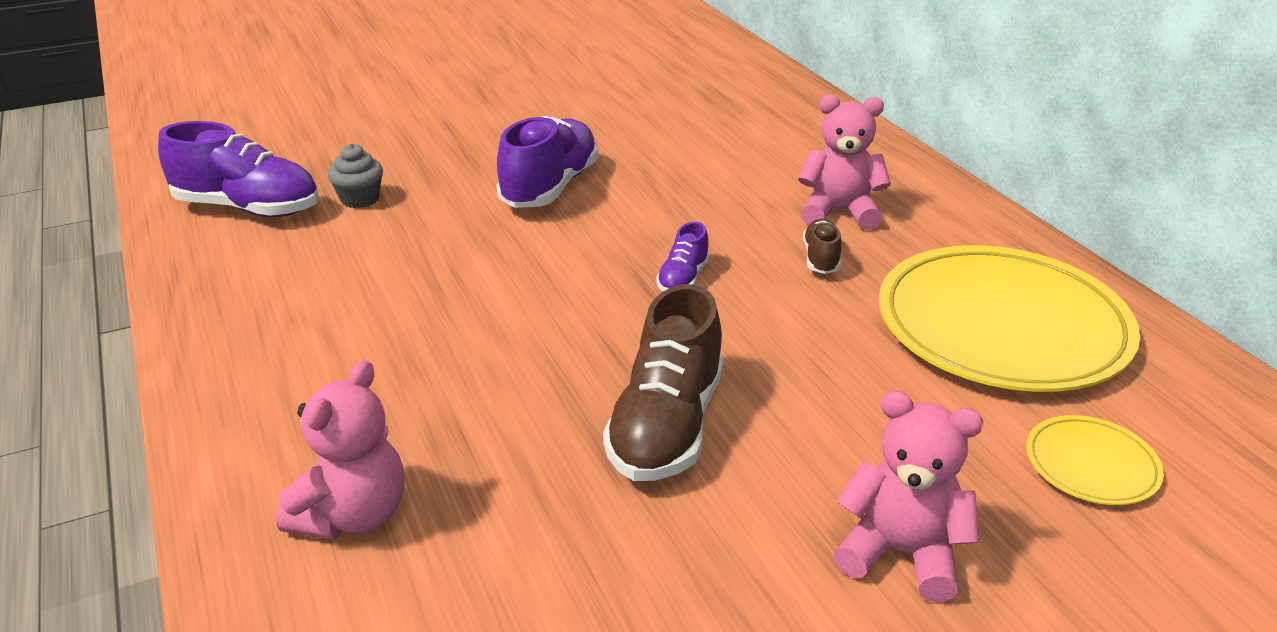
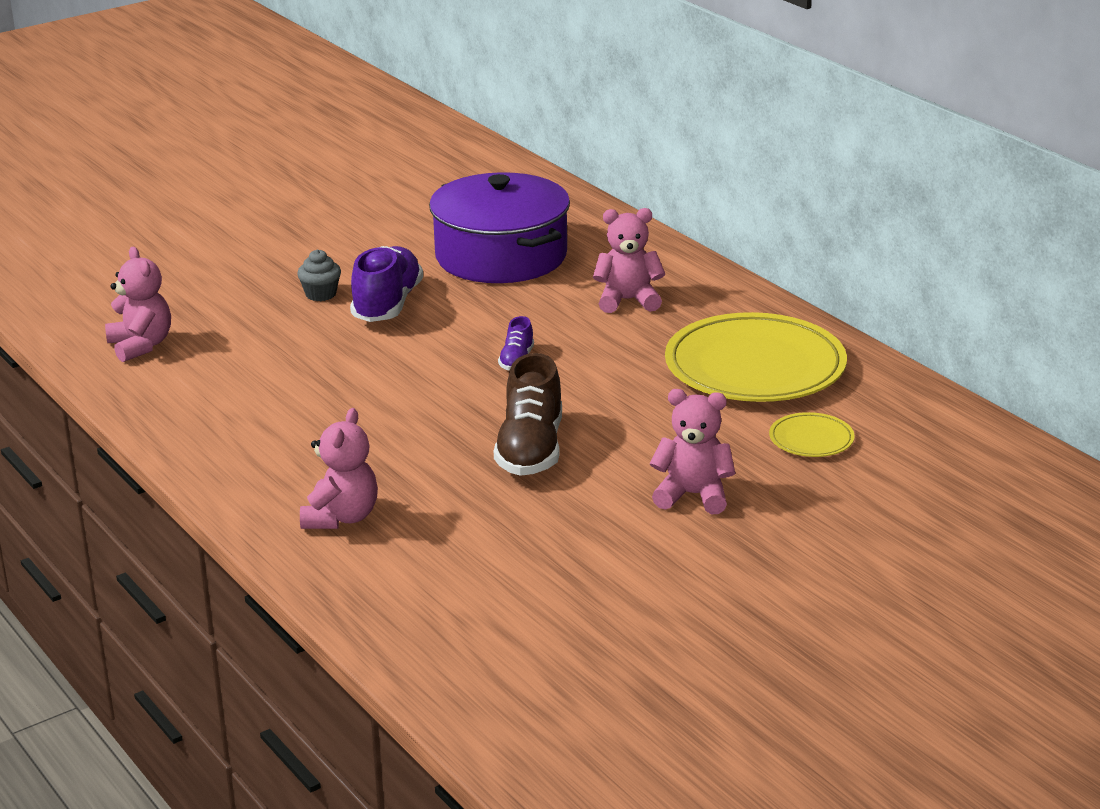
camera: 10 degrees left, 5 degrees down
(248, 208) = (141, 346): purple shoe -> pink teddy bear
(360, 199) = (231, 329): grey cupcake -> grey cupcake (321, 294)
(698, 143) = (501, 256): none -> purple pot
(821, 258) = (619, 335): brown shoe -> none

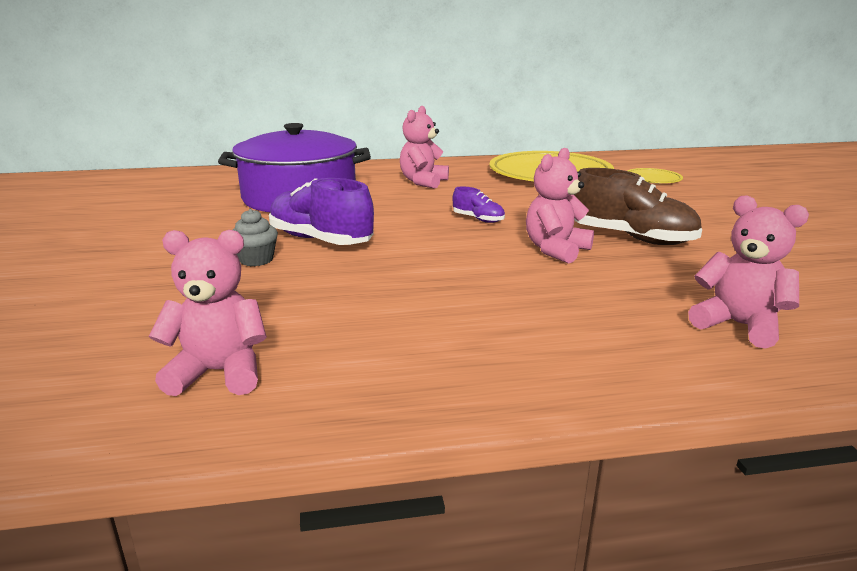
camera: 65 degrees left, 5 degrees down
(693, 495) = (719, 211): pink teddy bear -> pink teddy bear (556, 250)

